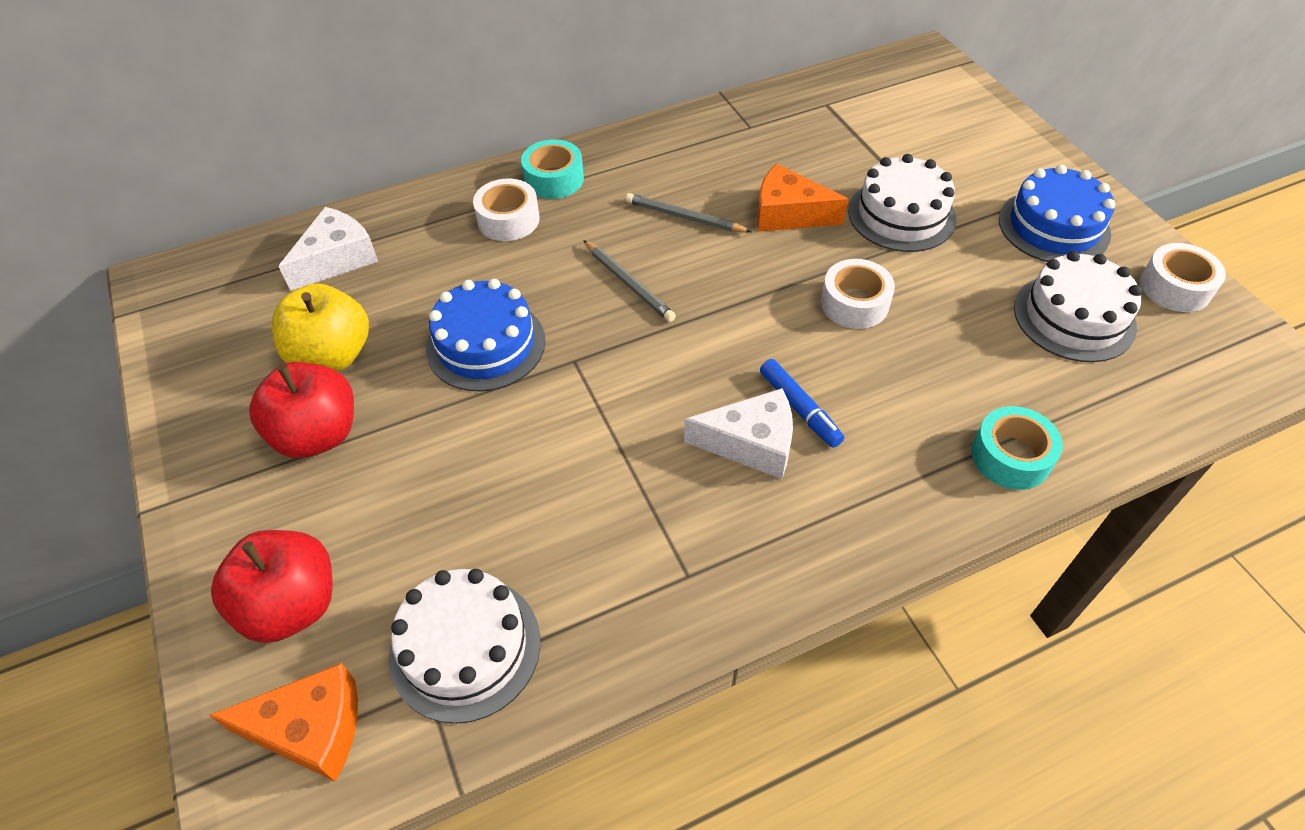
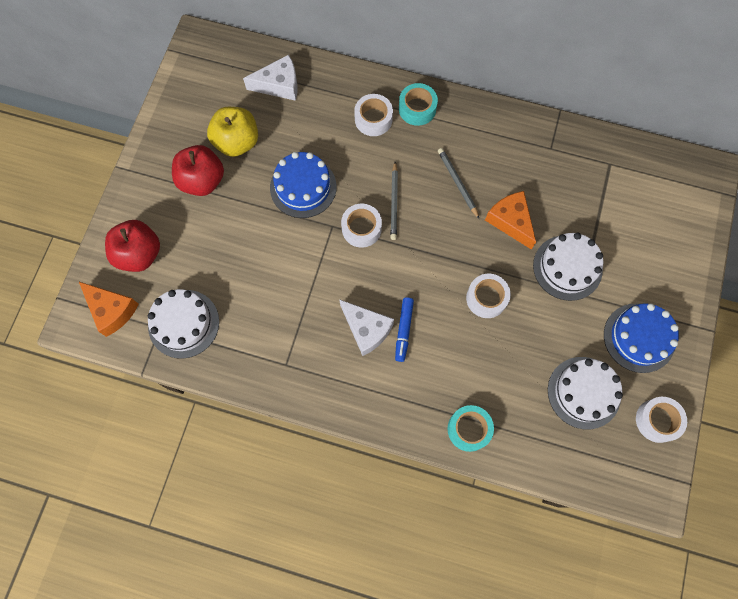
camera: 40 degrees right, 20 degrees up
(617, 337) = (361, 228): none -> white tape

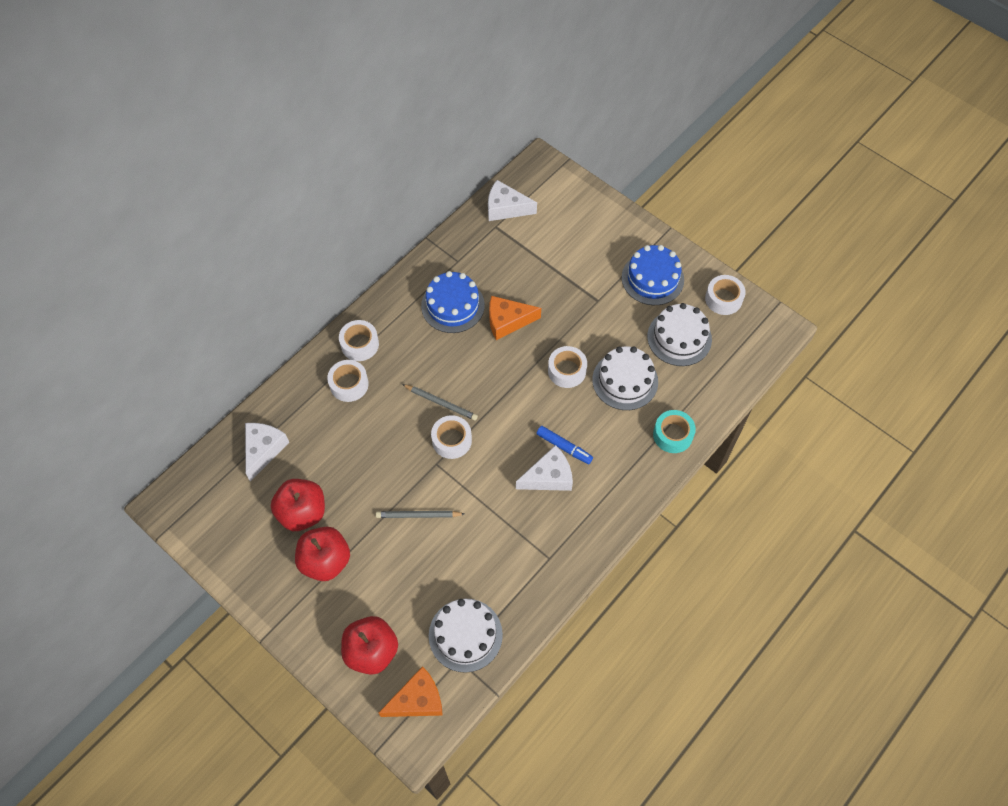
camera: 65 degrees left, 10 degrees down
(237, 142) = (302, 512): yellow apple -> red apple
(303, 187) = (383, 472): blue cake -> blue cake (453, 305)
(417, 108) = (360, 344): turquoise tape -> white tape
(457, 183) = (450, 345): grey pencil -> grey pencil (418, 515)
(567, 267) = (569, 299): white cake -> white cake (625, 380)
(637, 163) = (505, 208): none -> white cheese

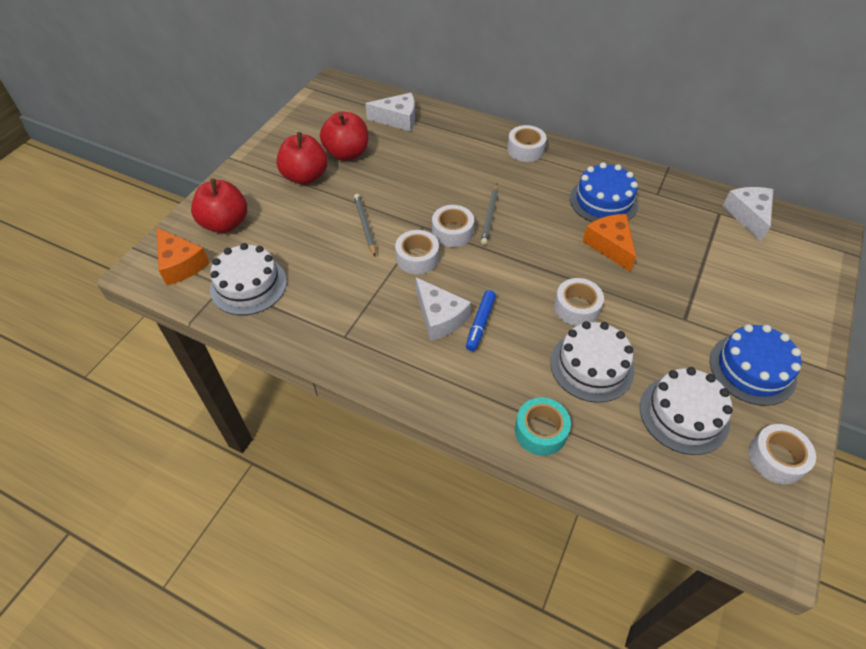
camera: 75 degrees right, 10 degrees down
(349, 384) = (481, 152): white tape -> white tape (417, 258)

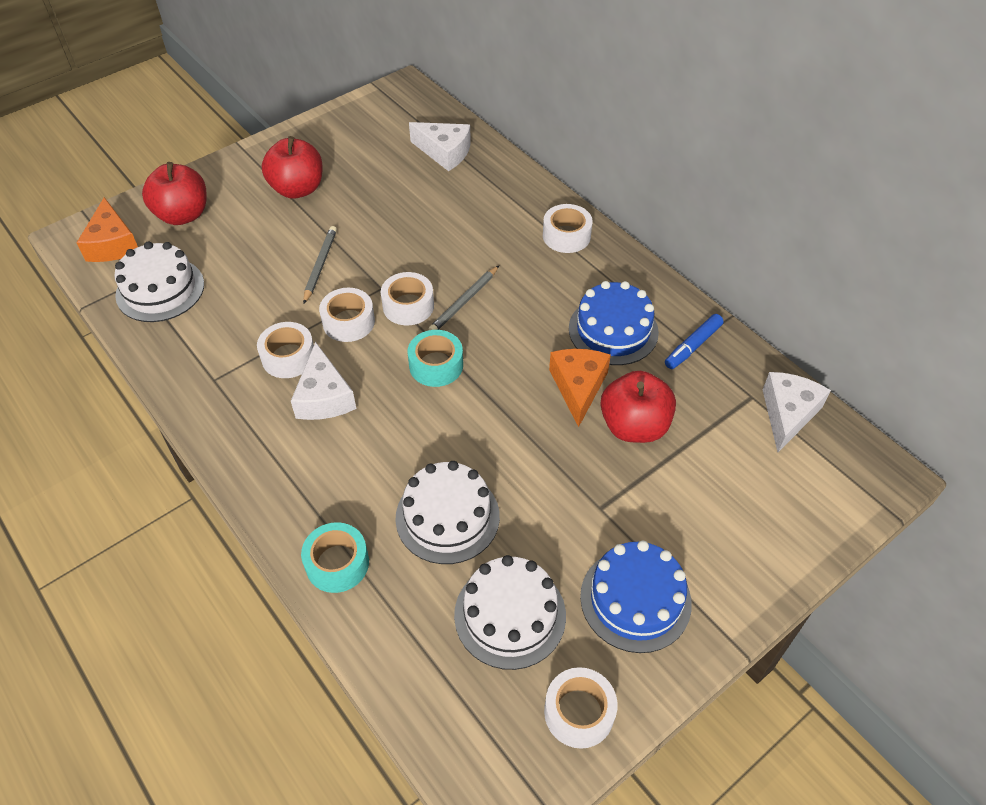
camera: 25 degrees right, 0 degrees up
(347, 153) = (360, 176): red apple -> red apple (634, 426)
(480, 324) = (361, 421): blue marker -> blue marker (692, 346)
(503, 265) = (436, 365): none -> turquoise tape
(576, 308) = (481, 444): white tape -> white tape (288, 357)

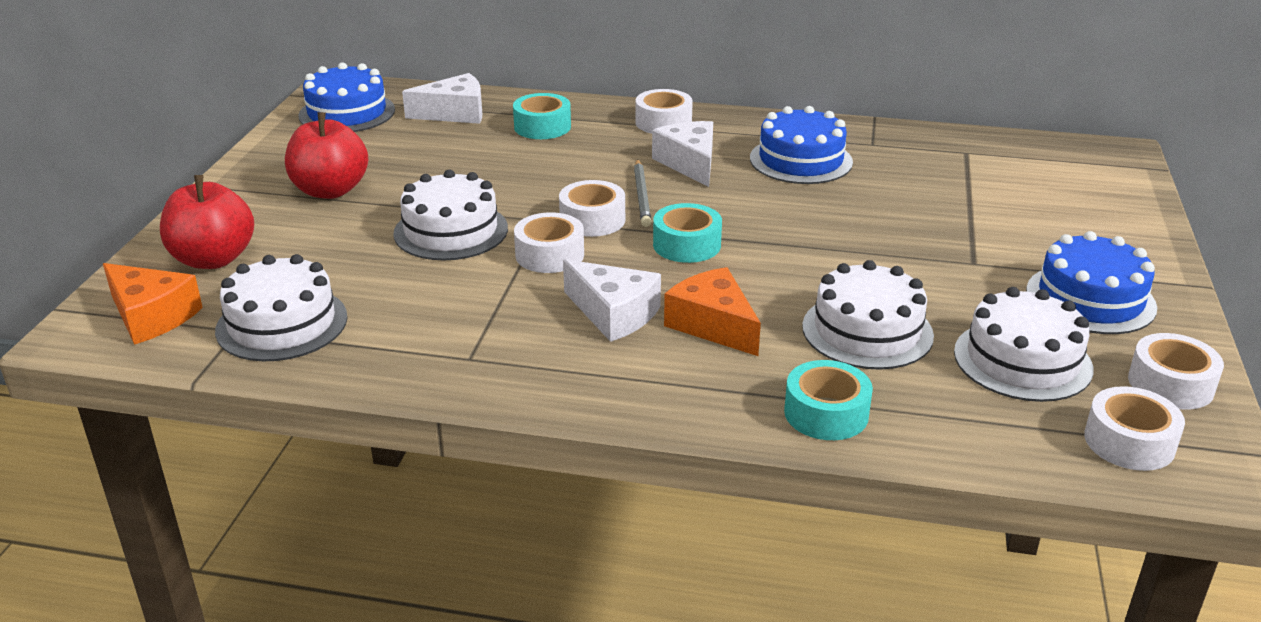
camera: 40 degrees left, 20 degrees down
(288, 357) = (527, 305): white tape -> white tape (1129, 442)
(320, 265) = (451, 231): grey pencil -> white cake
(383, 118) = (347, 113): none -> blue cake
(482, 196) = (542, 127): none -> turquoise tape
(578, 387) = (832, 203): orange cheese -> orange cheese (713, 325)
(634, 426) = (914, 205): red apple -> none
(692, 346) = (876, 143): blue marker -> none
(788, 414) = (1006, 150): white cheese -> white cheese (689, 163)

